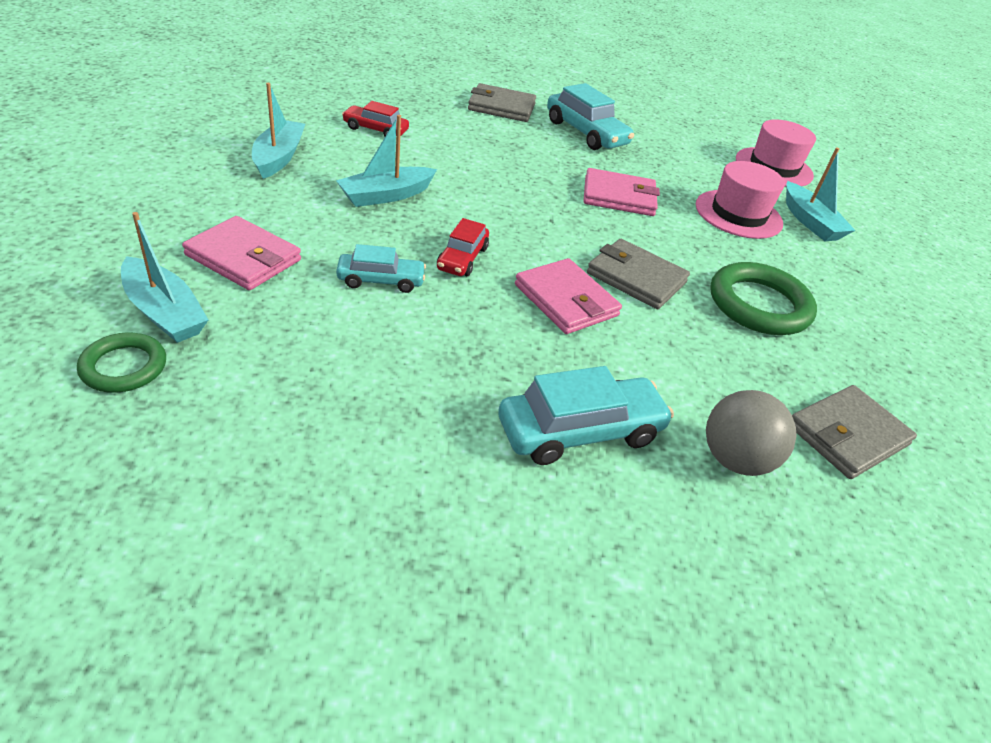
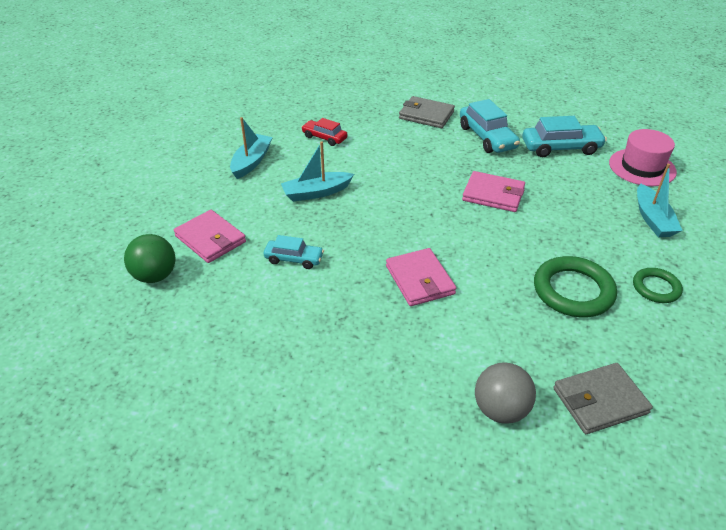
camera: 20 degrees right, 0 degrees up
(124, 367) = (125, 311): green ring -> green ring (656, 288)
(164, 312) = (155, 276): turquoise boat -> green ball
(462, 258) = (355, 244): red car -> none
(580, 431) = (395, 378): turquoise car -> turquoise car (561, 148)
(636, 278) = (481, 264): grey wallet -> none
(738, 214) = (590, 211): pink hat -> none

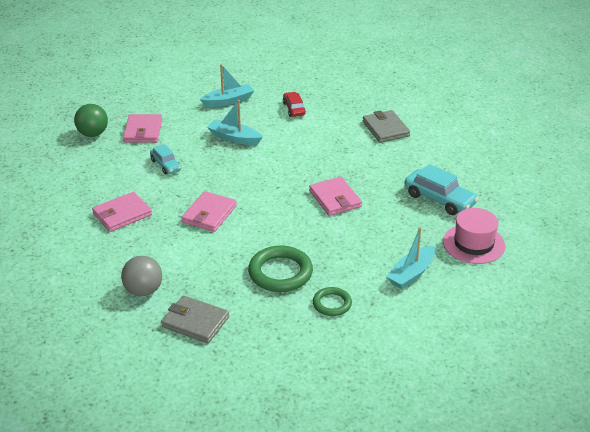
camera: 45 degrees right, 5 degrees down
(336, 342) = (122, 214): none -> pink wallet
(487, 137) = (400, 165): turquoise car -> none

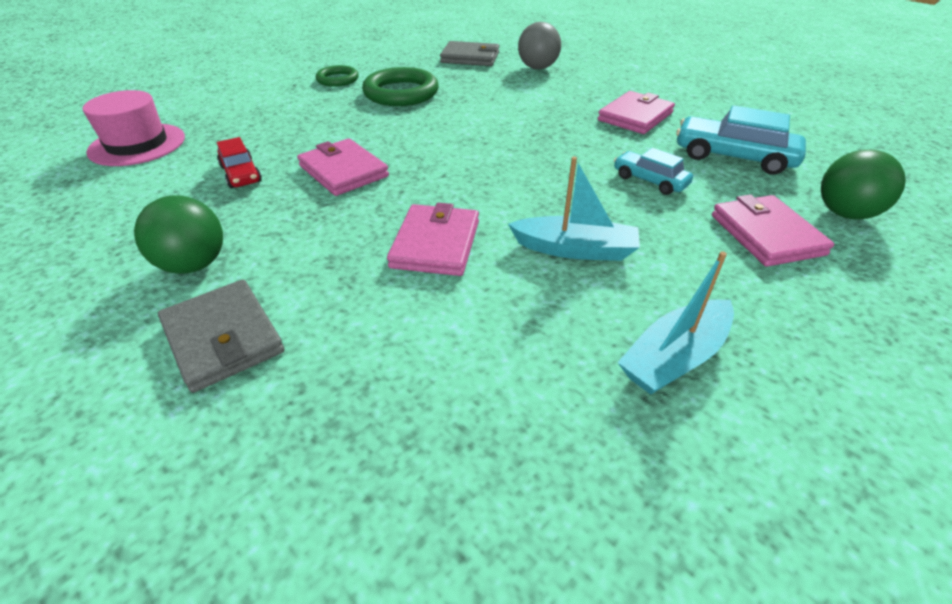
camera: 165 degrees right, 5 degrees up
(209, 214) = (523, 130): pink wallet -> pink wallet (436, 244)
(294, 109) = (483, 363): red car -> red car (241, 174)
(406, 157) = (194, 265): none -> green ball
(411, 274) = (241, 108): turquoise boat -> none
(439, 199) = (160, 194): turquoise car -> turquoise car (733, 157)

